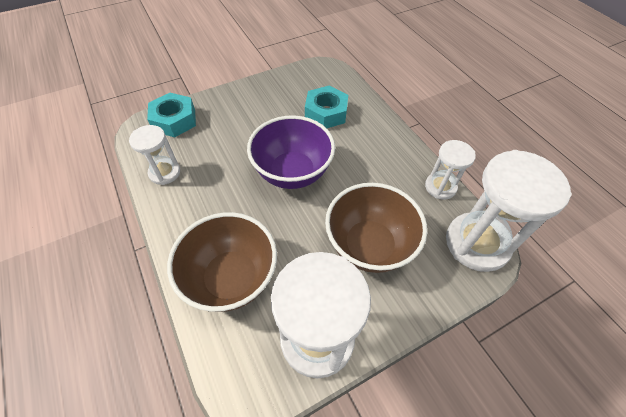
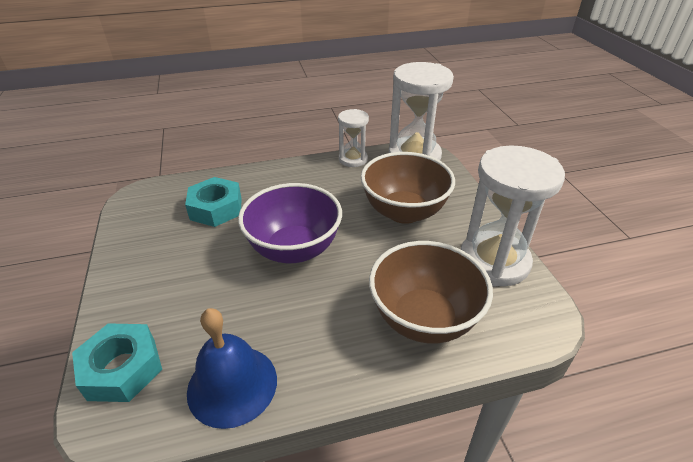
camera: 75 degrees left, 15 degrees down
(165, 173) = (232, 385): white hourglass -> blue bell

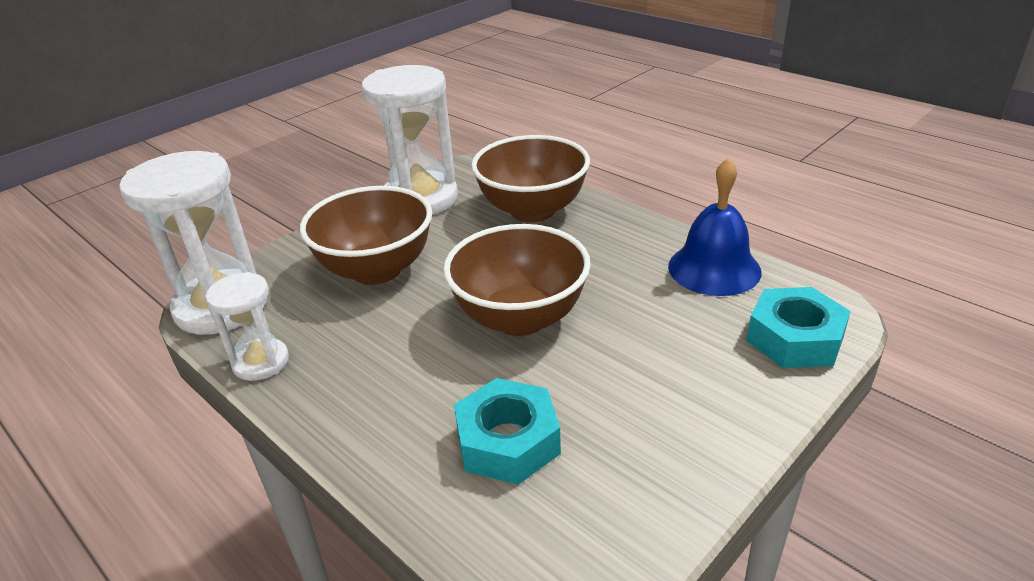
camera: 120 degrees left, 5 degrees down
(294, 249) = (520, 318): purple bowl -> brown bowl

